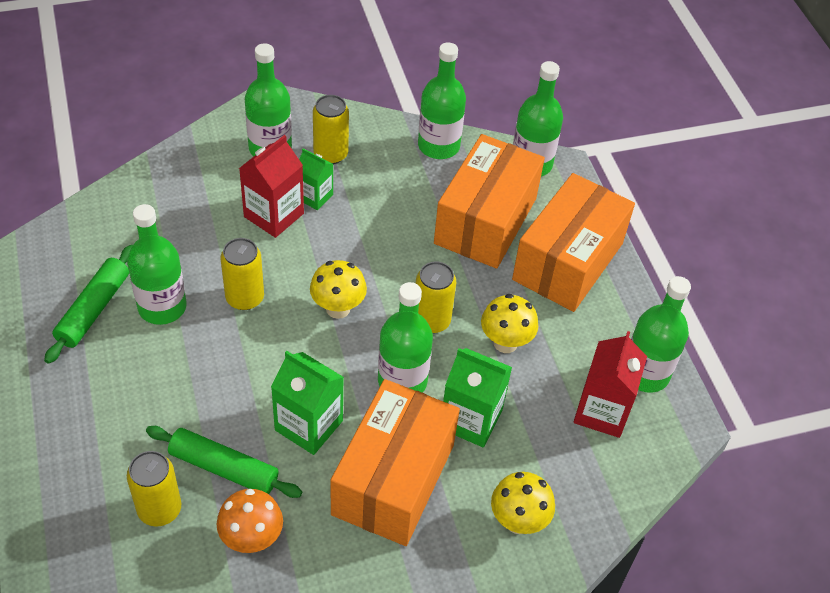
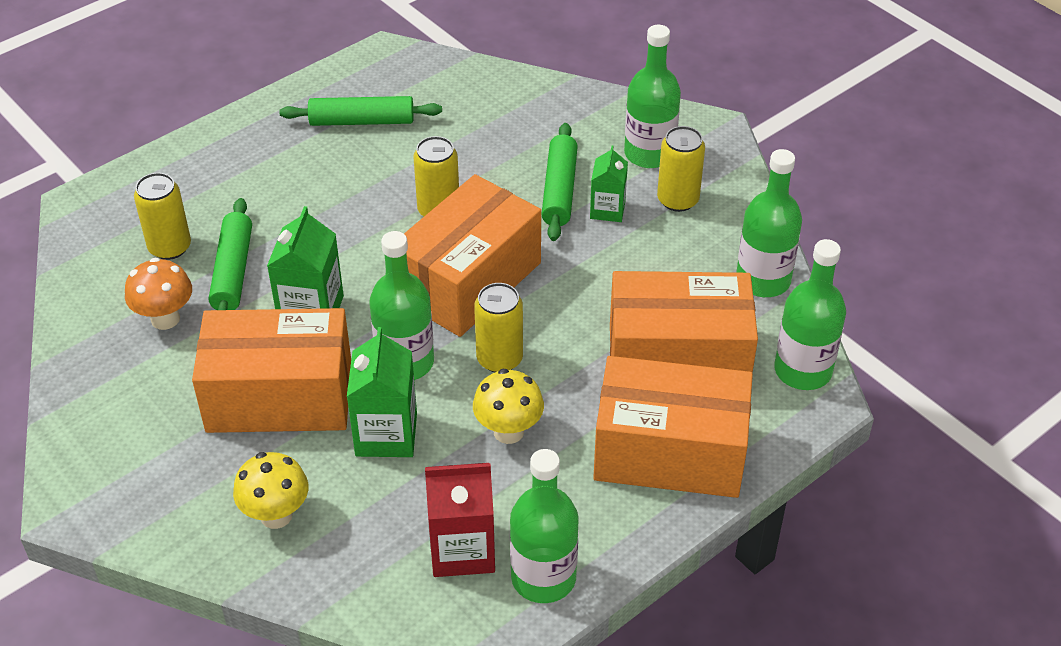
camera: 70 degrees right, 5 degrees down
(162, 307) = (392, 161): green bottle -> none
(274, 215) = (559, 190): red carton -> green rolling pin
(338, 308) = (469, 281): yellow mushroom -> orange box

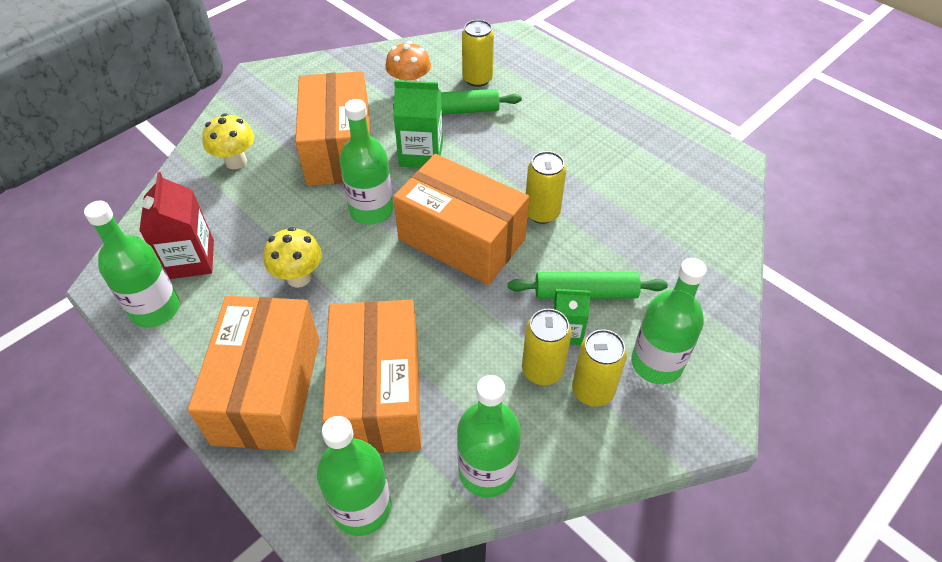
camera: 85 degrees right, 5 degrees up
(361, 121) = (639, 155): green rolling pin -> none
(386, 434) = (301, 207): green carton -> none
(499, 359) = (375, 266): yellow can -> yellow can (542, 370)

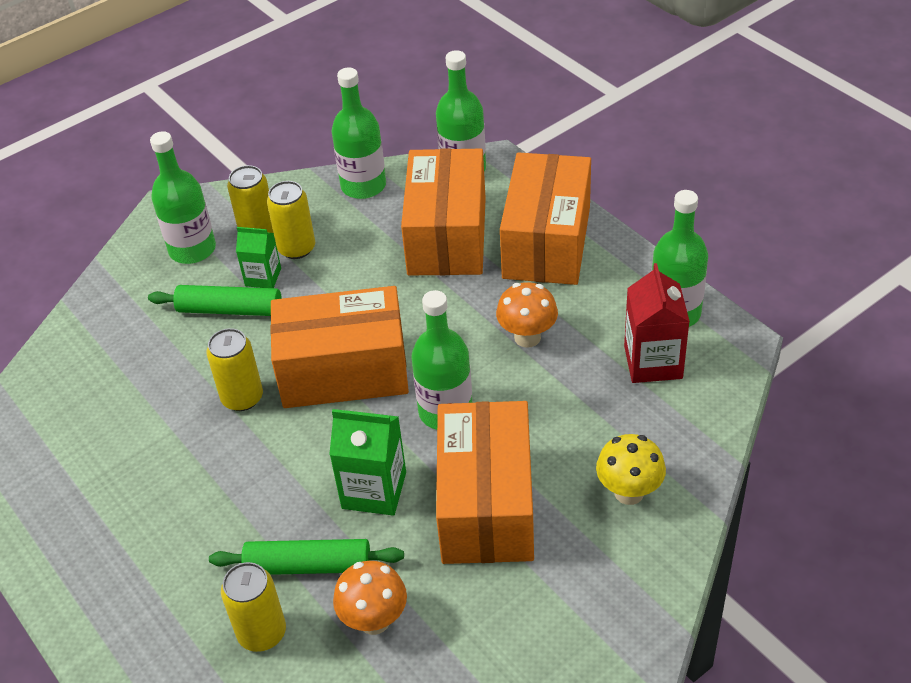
camera: 170 degrees left, 5 degrees down
(299, 277) = (527, 337): yellow mushroom -> orange mushroom
(461, 239) = (344, 370): orange box -> orange box turned 45 degrees counterclockwise

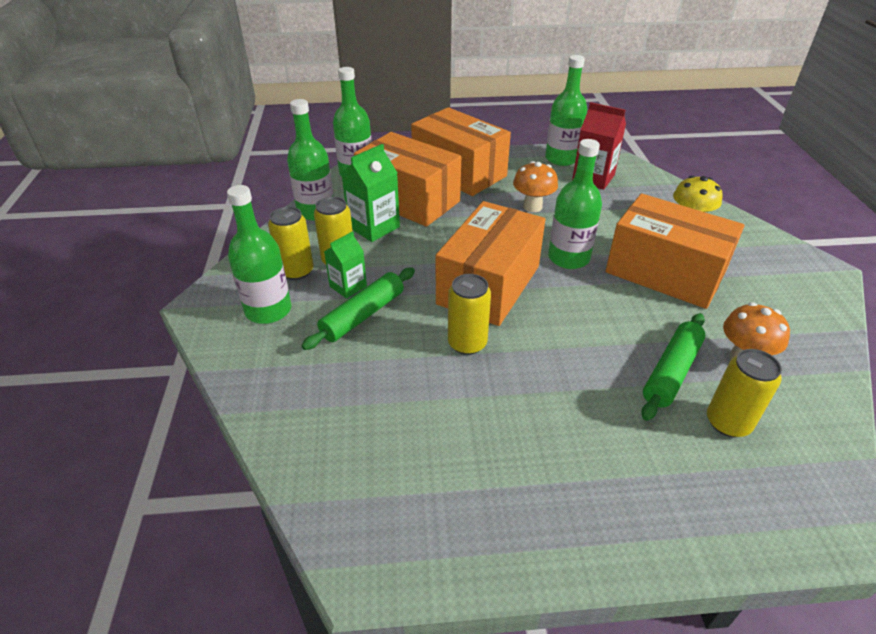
camera: 60 degrees left, 5 degrees down
(374, 490) = (617, 313): green carton -> green carton (373, 227)

